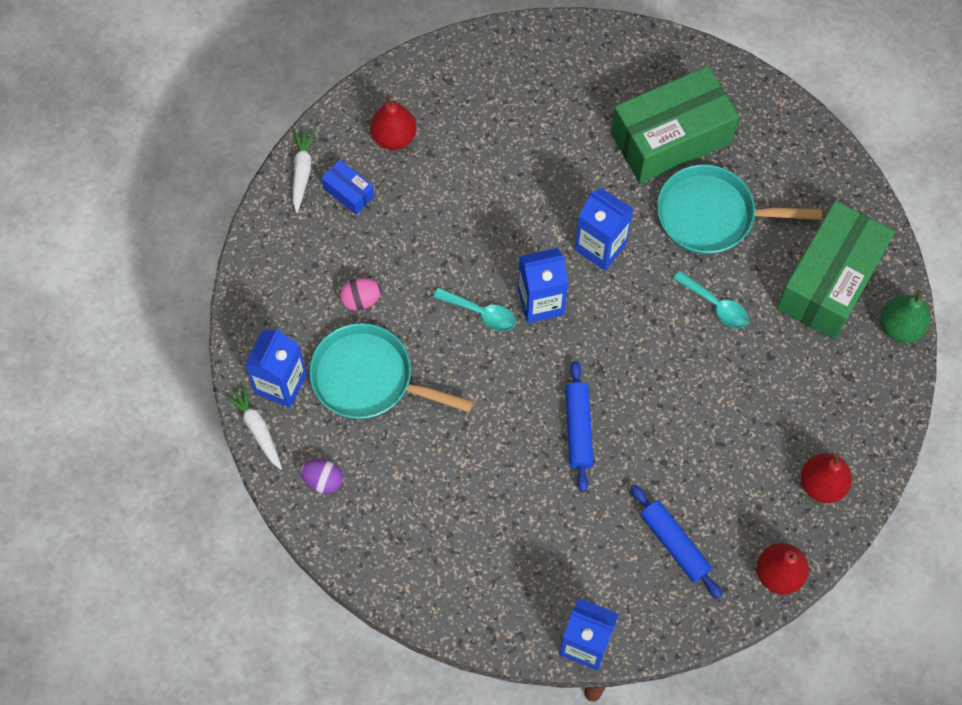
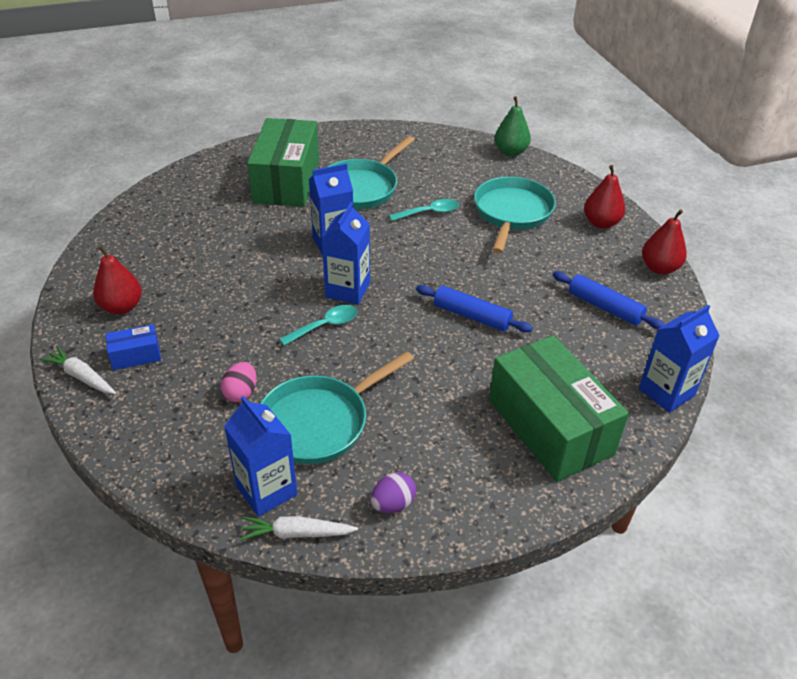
camera: 60 degrees left, 25 degrees down
(674, 544) = (605, 307): blue rolling pin -> blue rolling pin turned 45 degrees clockwise
(774, 386) = (512, 213): none -> turquoise pan
(829, 282) = (455, 164): green box -> green box (550, 426)

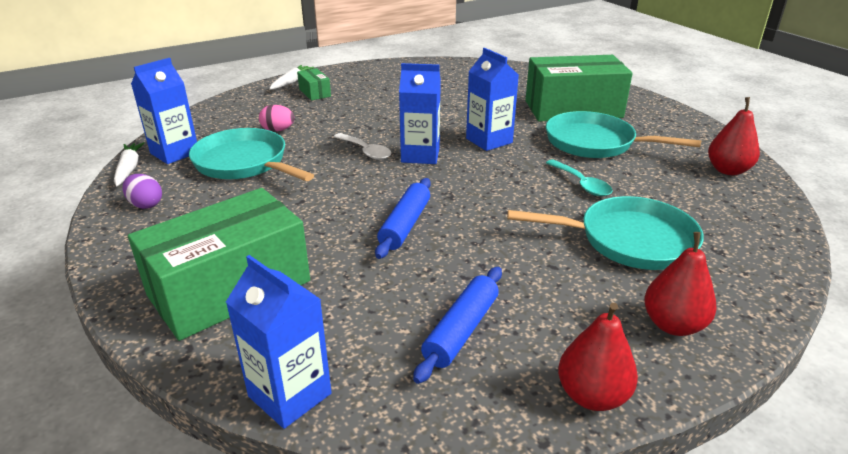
camera: 80 degrees right, 10 degrees down
(122, 307) = (365, 80): red pear -> red pear (728, 170)
(136, 355) = (315, 92): blue box -> green box
(325, 326) = (366, 151): turquoise spoon -> white spoon
(510, 152) = (783, 231): green pear -> none

